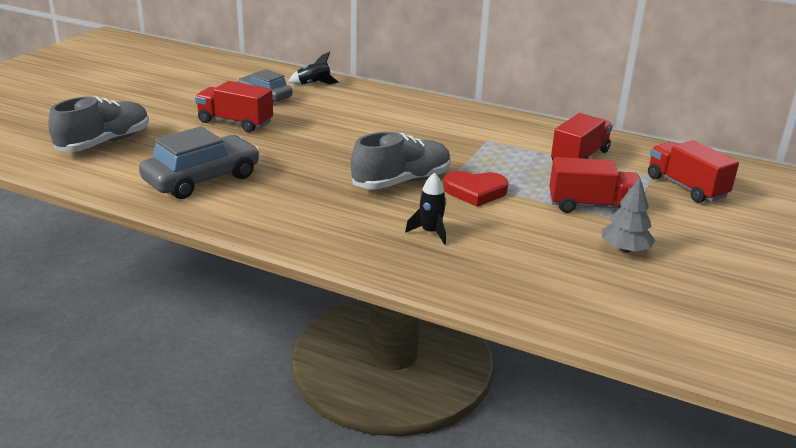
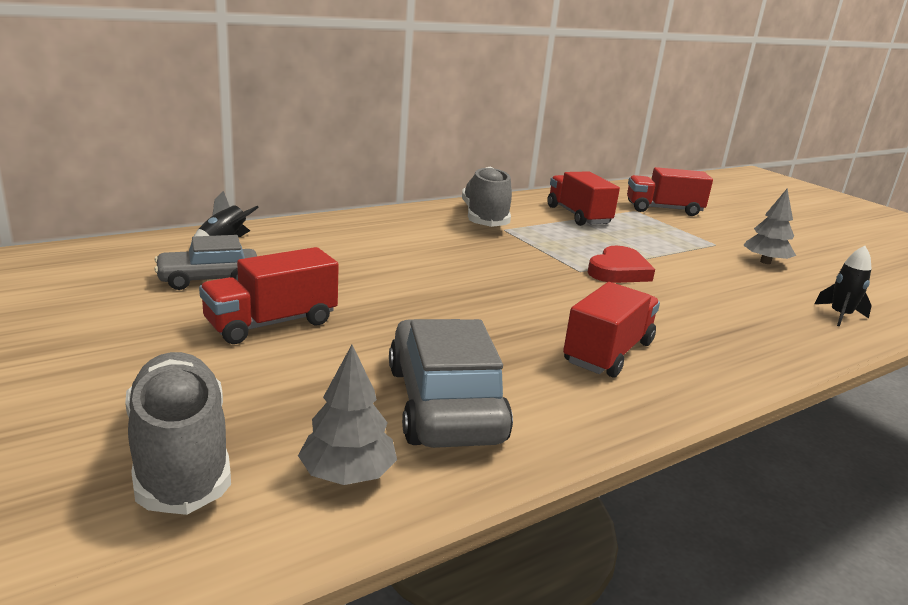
camera: 60 degrees left, 5 degrees down
(120, 175) = (347, 474): none -> grey tree
(402, 182) = (568, 292): grey shoe -> grey shoe (484, 218)
(430, 232) = (699, 317): black rocket -> black rocket (840, 315)
(592, 206) = (679, 244): red truck -> red truck (608, 352)

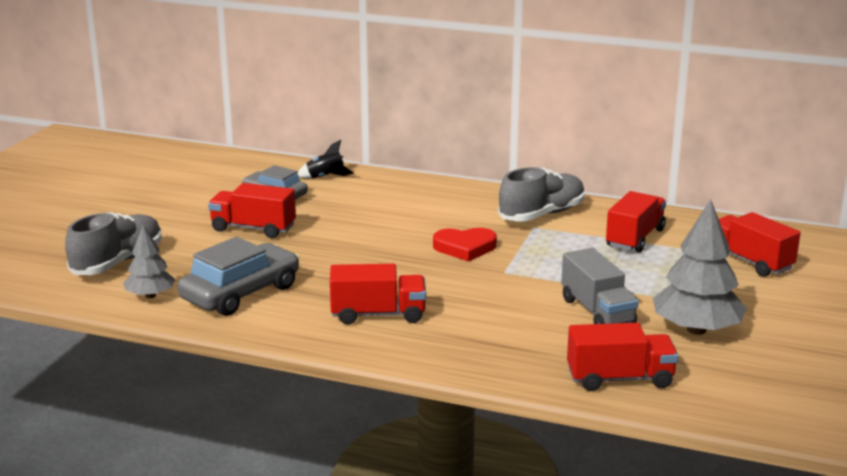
camera: 55 degrees right, 0 degrees up
(618, 271) = (533, 283): red heart -> red heart (465, 247)
(701, 274) = (597, 312): none -> grey truck
(765, 262) = (696, 330): grey tree -> grey tree, size x1.72
(840, 315) = (620, 379): black rocket -> red truck

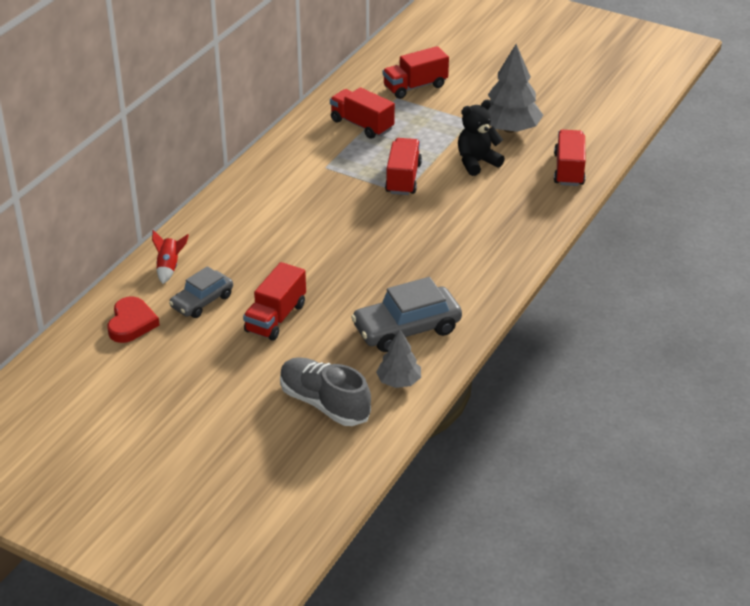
camera: 80 degrees left, 15 degrees up
(241, 293) = (406, 329): grey car -> grey car turned 75 degrees counterclockwise
(325, 177) = (169, 267): black rocket -> red rocket
(378, 315) = (460, 260): red truck -> red truck (403, 178)
(465, 247) = (354, 205): red heart -> red heart (131, 323)
(542, 214) = (302, 159): grey shoe -> none
(597, 312) = (477, 162): grey truck -> black teddy bear

